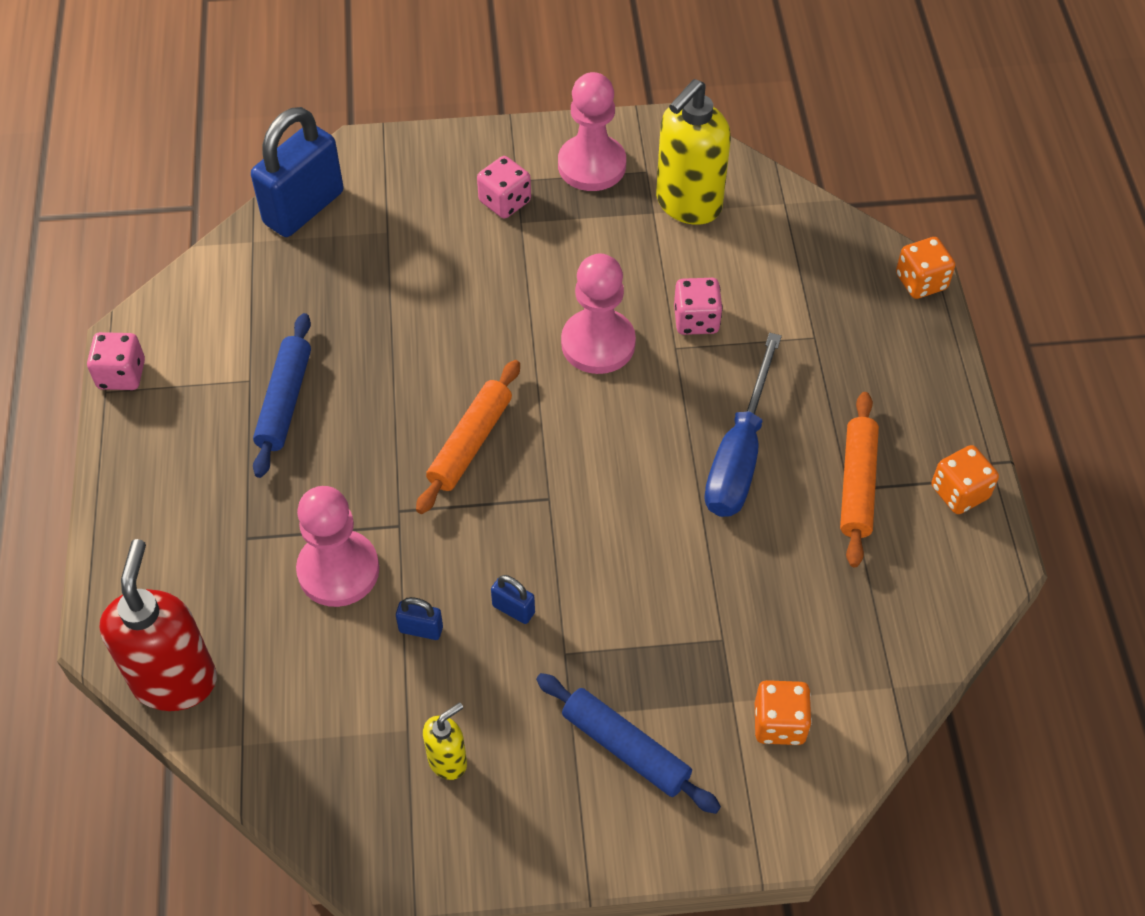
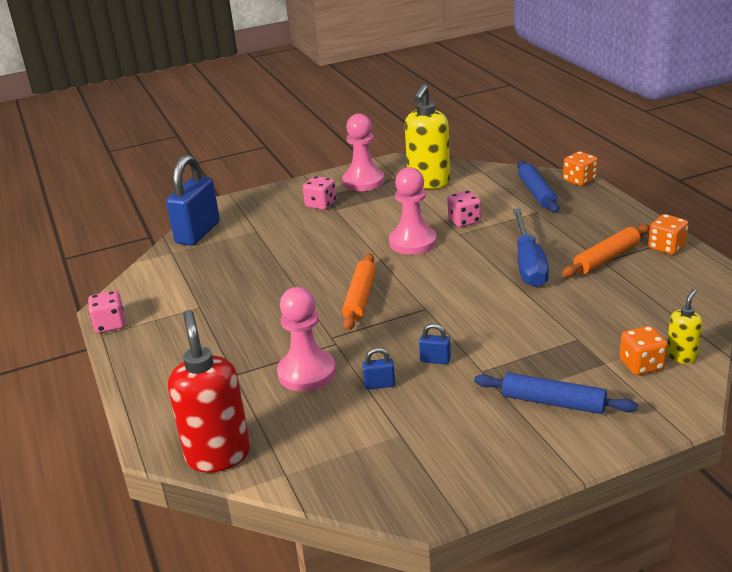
camera: 15 degrees left, 25 degrees down
(284, 401) = (228, 310): blue rolling pin -> blue rolling pin (536, 193)
(448, 761) = (438, 441): yellow soap dispenser -> yellow soap dispenser (681, 356)
(857, 485) = (606, 258): orange rolling pin -> orange rolling pin turned 60 degrees clockwise

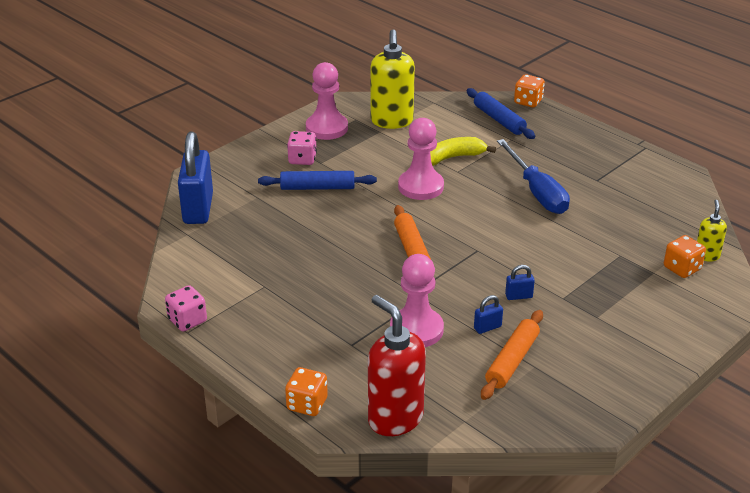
camera: 25 degrees left, 5 degrees up
(464, 221) = (453, 158): pink dice -> yellow banana
(553, 402) = (635, 313): blue rolling pin -> blue rolling pin (317, 187)
(606, 258) = (598, 177): orange rolling pin -> orange rolling pin (512, 361)
(666, 247) = (640, 159): orange dice -> orange dice (307, 404)

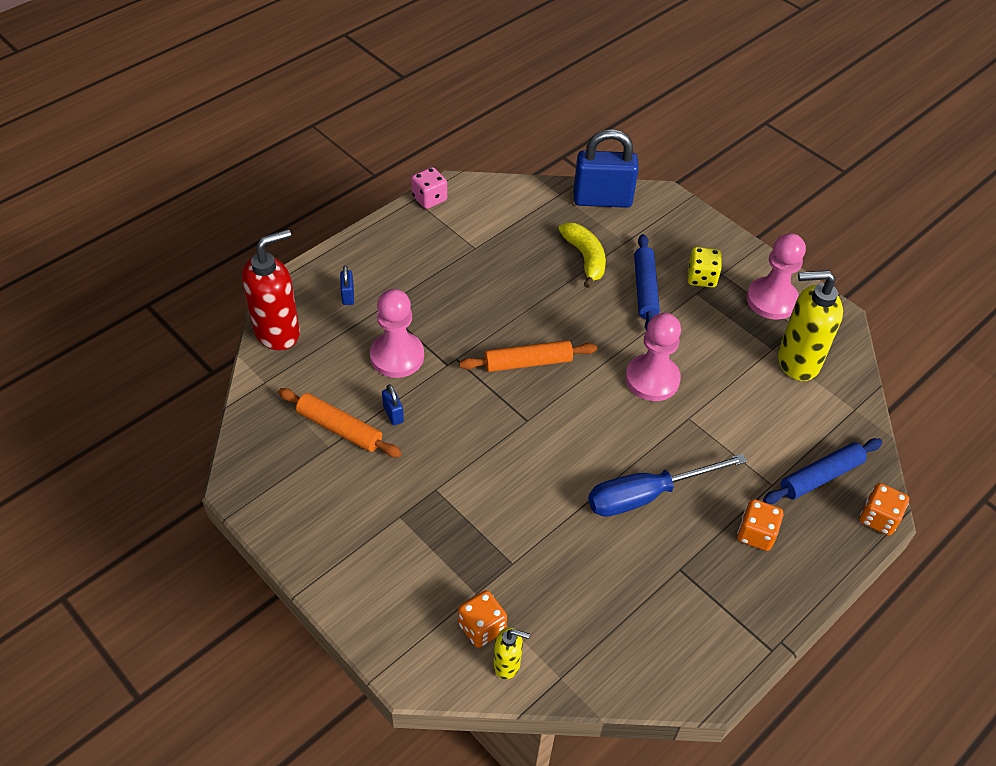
camera: 90 degrees right, 15 degrees up
(302, 159) = (701, 278): pink dice -> yellow dice
(307, 404) = (308, 275): orange dice -> orange dice (756, 534)
(453, 158) = (719, 416): yellow banana -> yellow banana (585, 258)
(518, 296) = (442, 448): blue padlock -> blue padlock (348, 296)

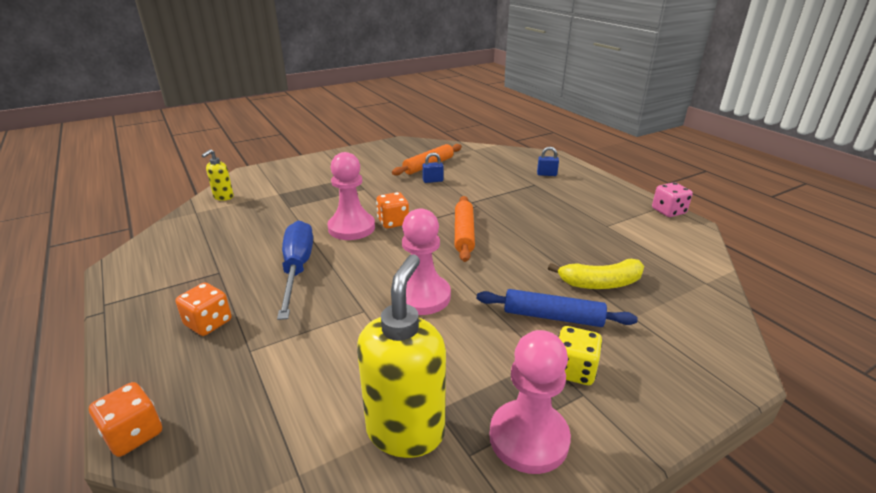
camera: 105 degrees right, 20 degrees down
(278, 332) = (514, 154): red soap dispenser -> none
(397, 356) = (484, 185): pink pawn -> pink pawn (351, 228)
(482, 627) = (255, 192): orange dice -> orange dice (393, 222)
(602, 200) = (707, 312): blue padlock -> none
(820, 476) = (228, 395): blue rolling pin -> none

